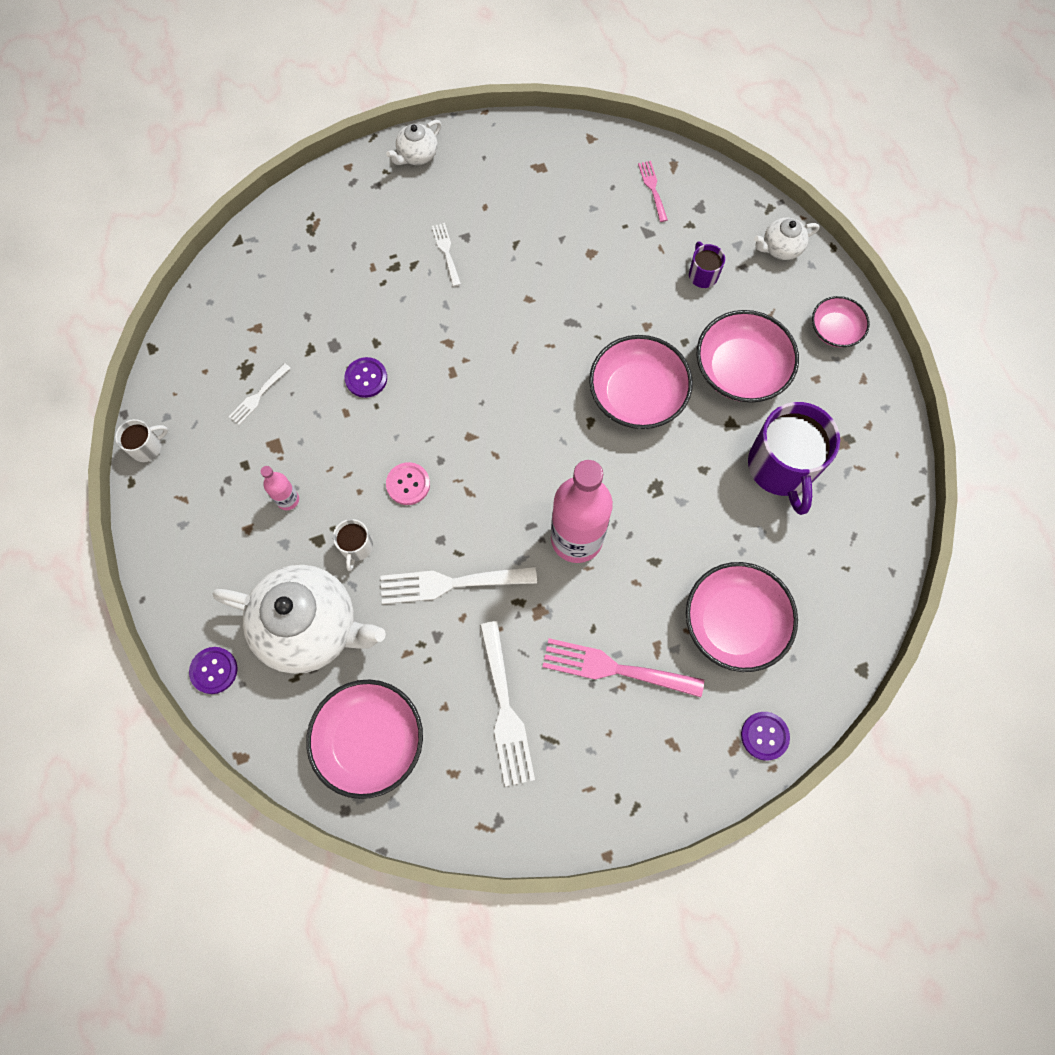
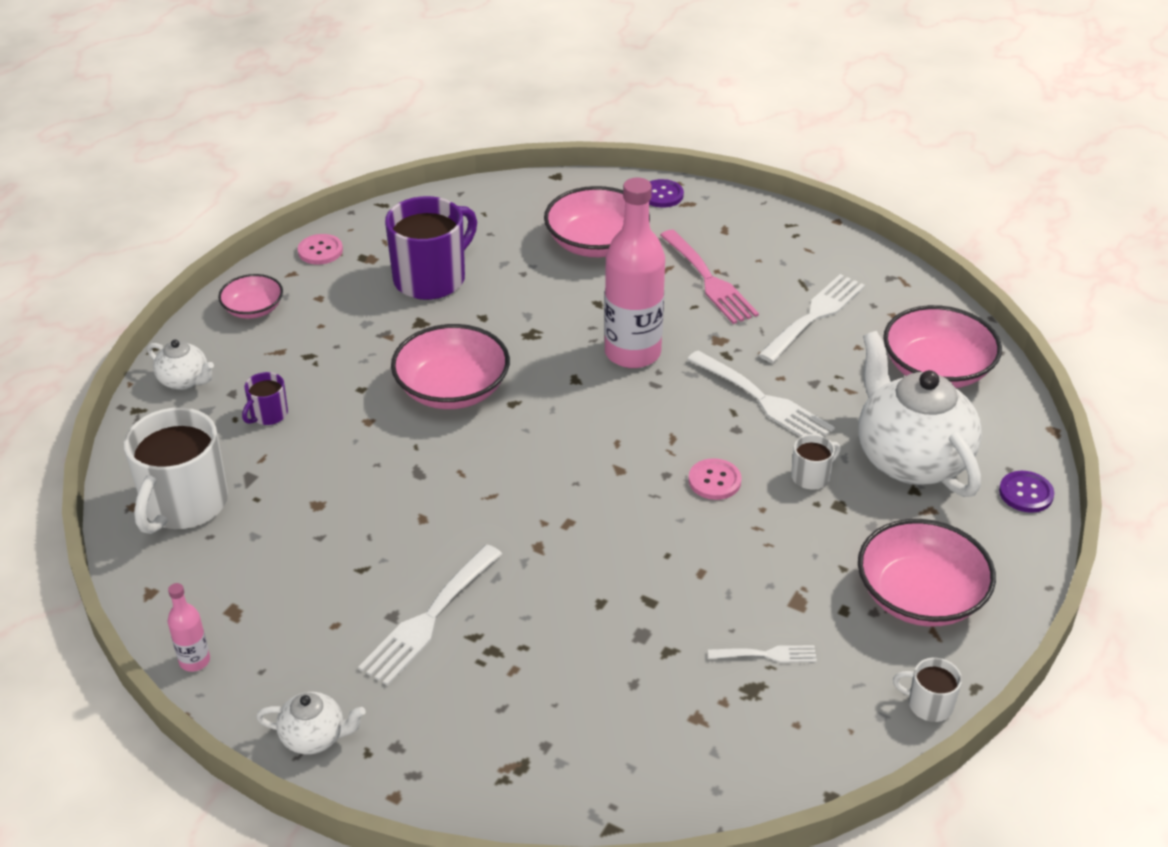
camera: 130 degrees left, 30 degrees down
(288, 500) = (833, 552): pink bottle -> pink bottle (194, 661)
(366, 378) = (648, 582): purple button -> none
(446, 251) = (429, 619): white fork -> white fork, size x1.87
(652, 188) = (184, 504): pink fork -> white mug
(740, 370) = (356, 342): pink bowl -> pink bowl (920, 596)
(880, 415) = (320, 251): none -> pink button

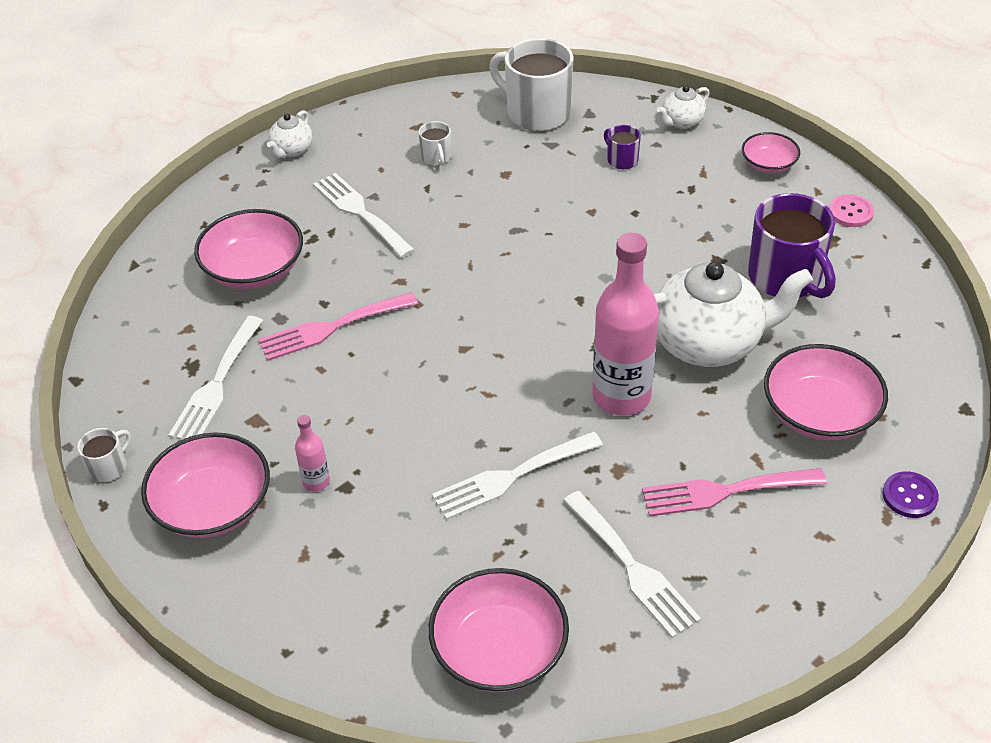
camera: 110 degrees right, 5 degrees up
(194, 661) = (385, 108): pink bottle -> pink bottle (316, 482)
(452, 389) = (613, 265): pink bowl -> pink bowl (254, 269)
(636, 583) = (332, 328): none -> pink fork
(714, 481) = (420, 407): pink button -> none
(767, 654) = (217, 384): white fork -> white fork, size x1.87
(811, 476) = (391, 479): white mug -> white mug (436, 157)
(911, 459) = (377, 567): white teapot -> white teapot (708, 343)
(1026, 493) = (283, 647): purple button -> none

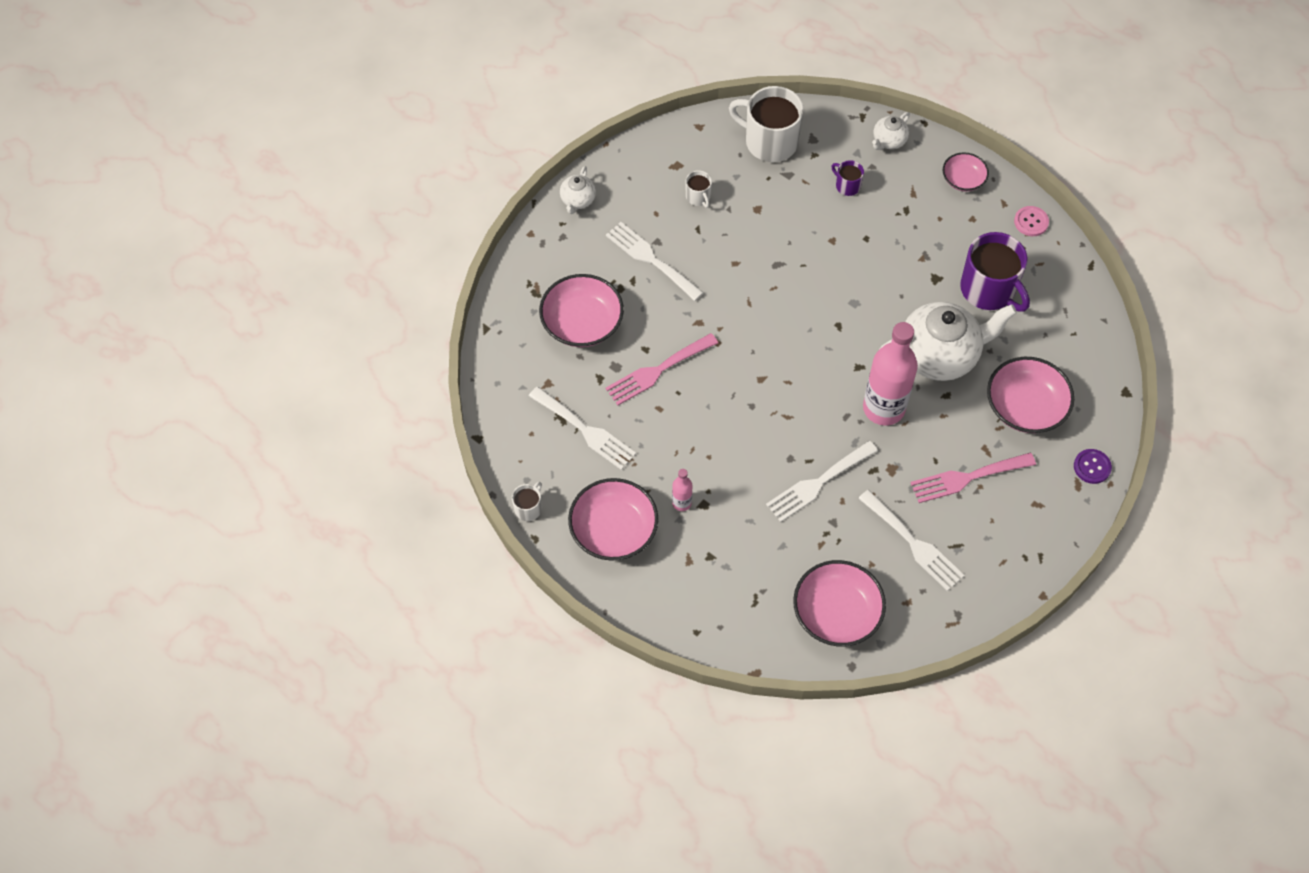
camera: 10 degrees left, 15 degrees up
(217, 384) = (585, 430): white fork -> white fork turned 60 degrees counterclockwise

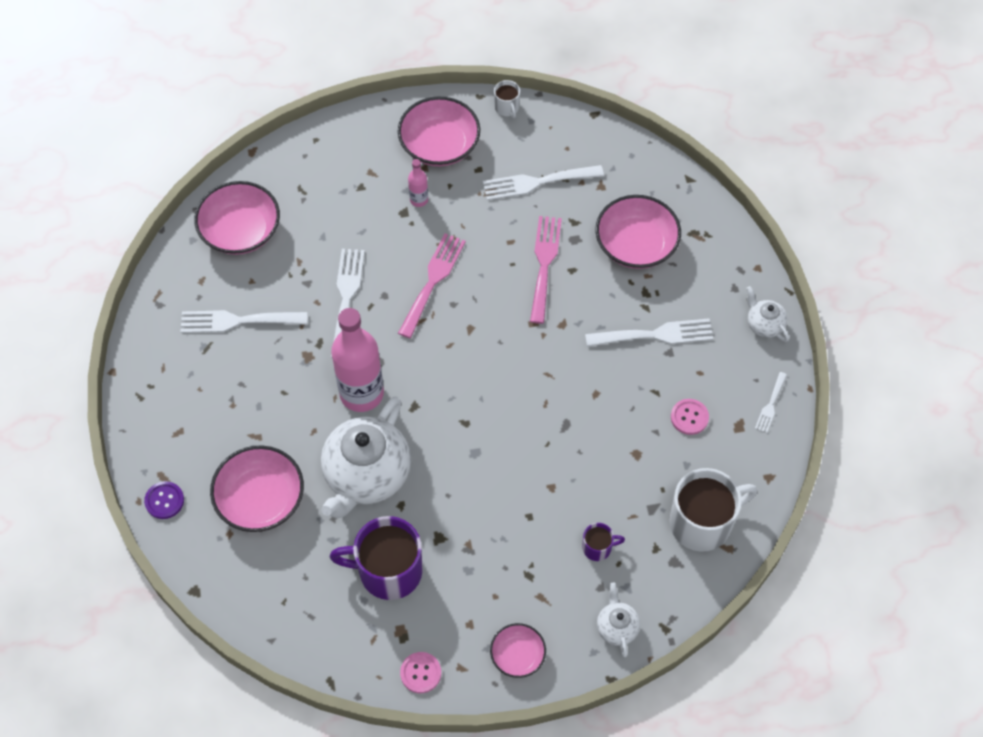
camera: 130 degrees right, 0 degrees up
(642, 158) = (770, 405): none -> white fork
(698, 197) = (689, 417): white mug -> pink button
(967, 478) = (248, 402): pink fork -> pink fork (433, 281)

